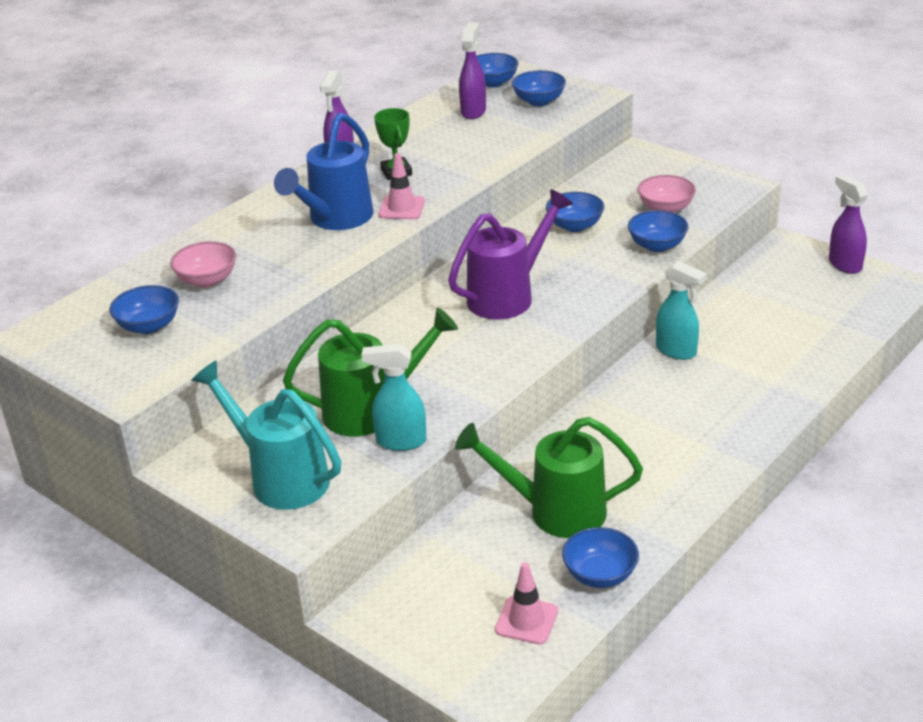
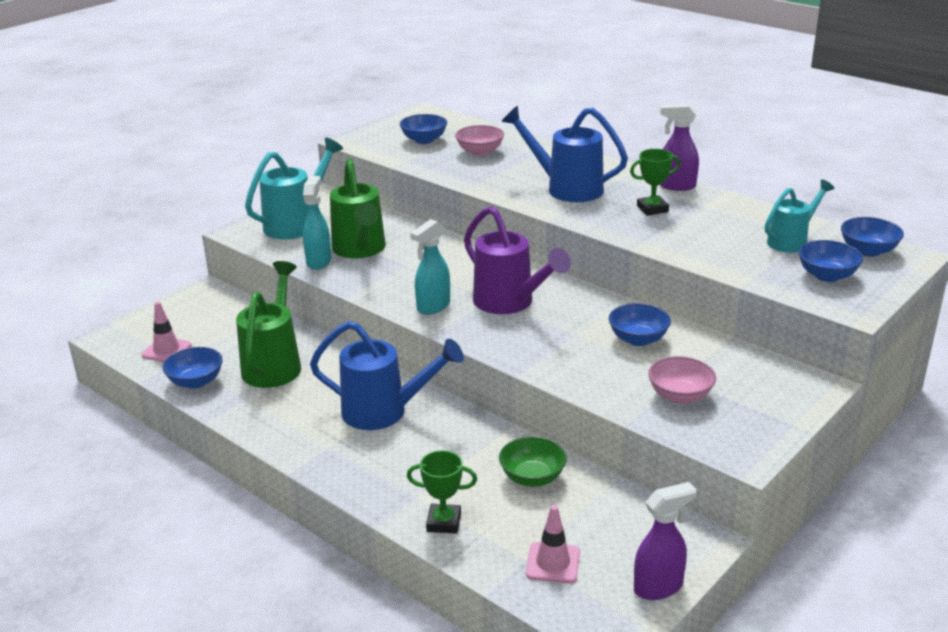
camera: 90 degrees right, 5 degrees down
(401, 208) = (584, 213): pink traffic cone -> pink traffic cone (553, 563)
(473, 111) = (791, 241): purple spray bottle -> turquoise watering can
(642, 416) = (384, 412): none -> blue watering can
(657, 245) = (598, 385): blue bowl -> none
(676, 351) = (483, 438): turquoise spray bottle -> turquoise spray bottle (433, 306)
(729, 322) = (532, 477): none -> green bowl
(805, 366) = (444, 522): none -> green trophy

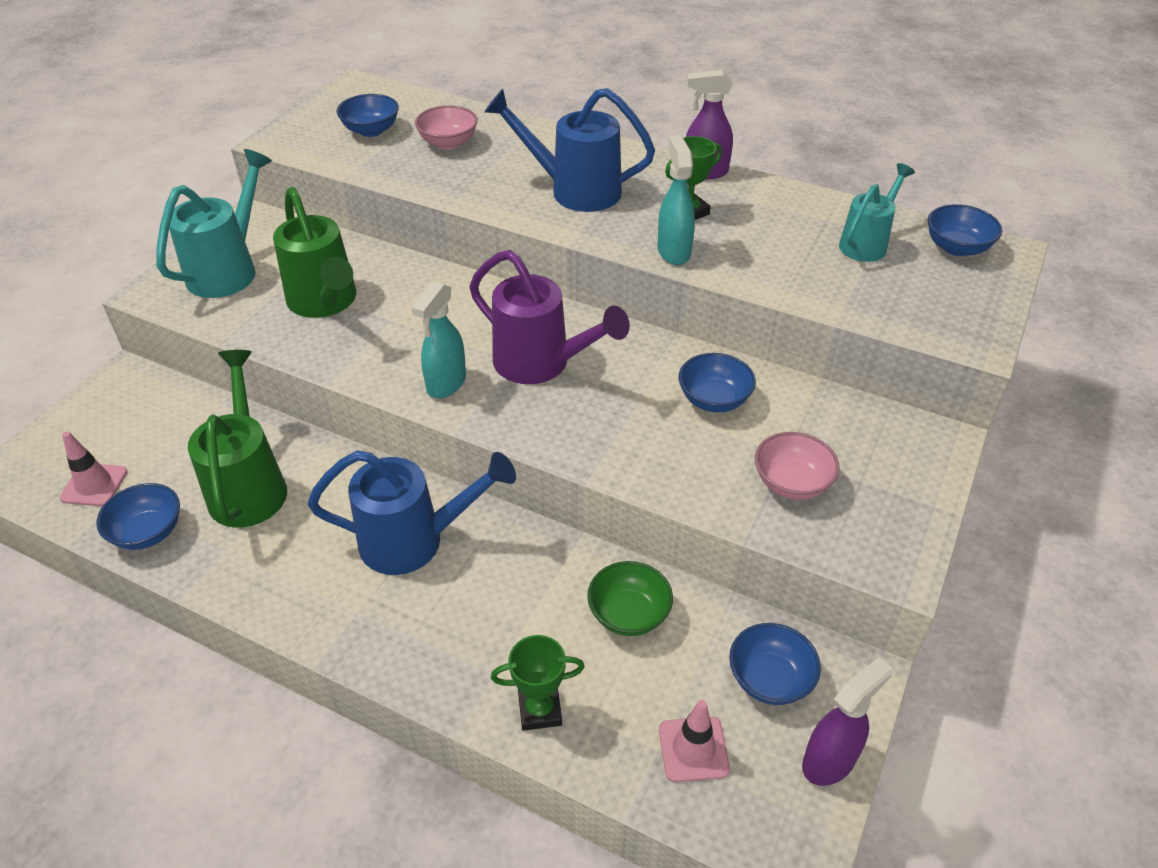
camera: 15 degrees left, 15 degrees up
(319, 261) = (275, 328): turquoise spray bottle -> turquoise spray bottle (673, 251)
(827, 275) = (926, 292): blue bowl -> blue bowl (769, 679)

